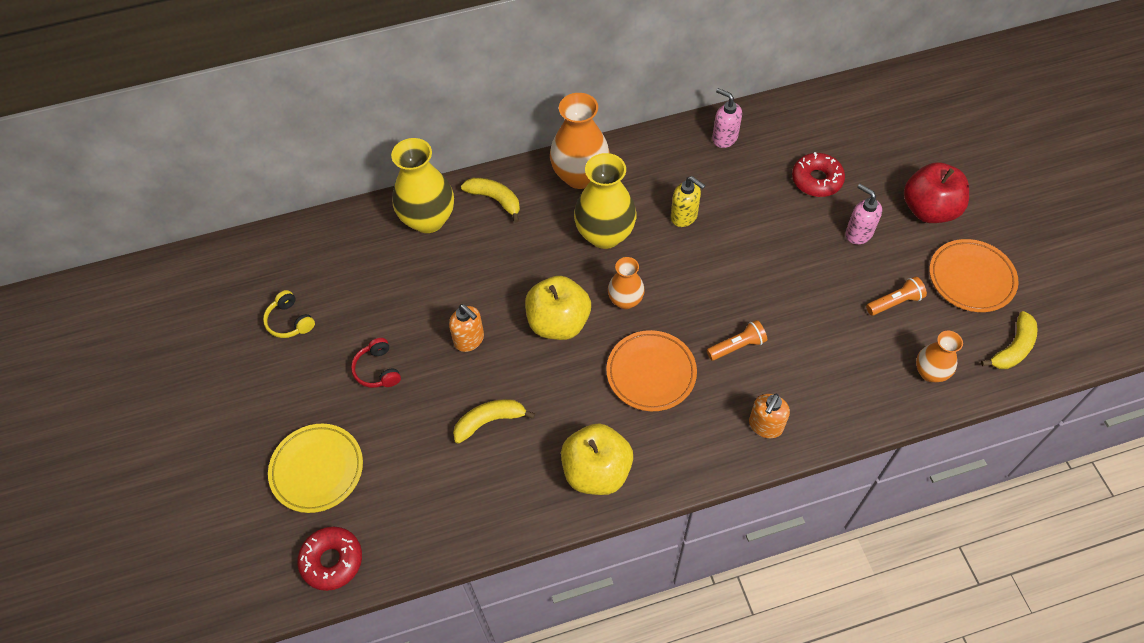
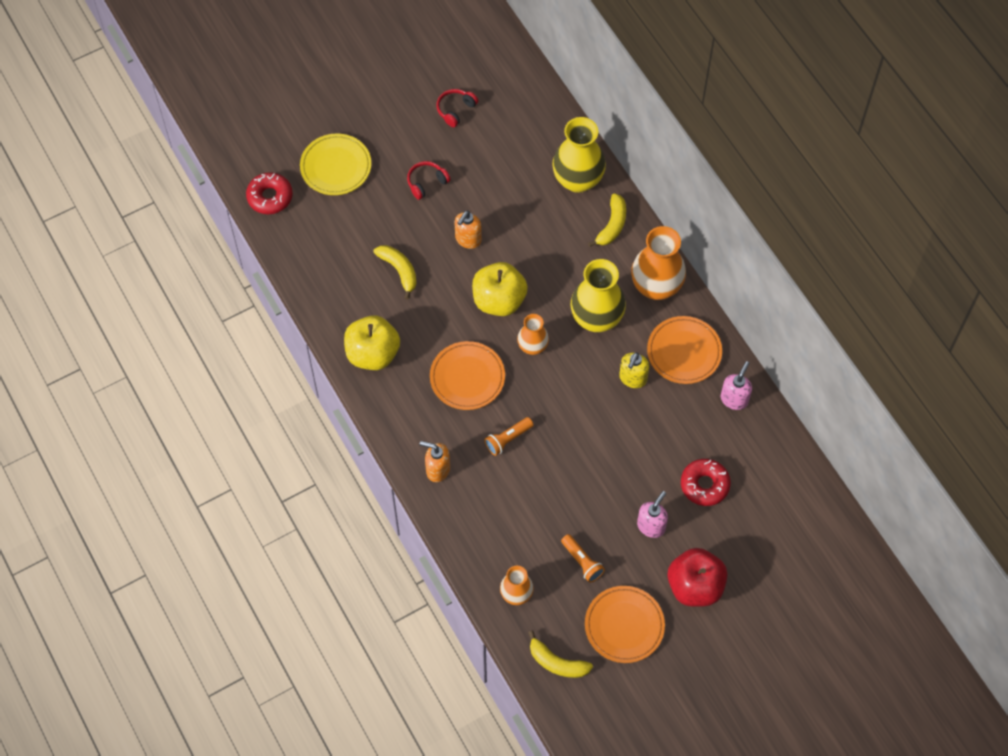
camera: 75 degrees right, 5 degrees up
(290, 321) = (455, 110): yellow headphones -> red headphones
(662, 167) = (684, 352): none -> orange plate
(737, 346) = (508, 439): orange flashlight -> orange flashlight turned 90 degrees clockwise

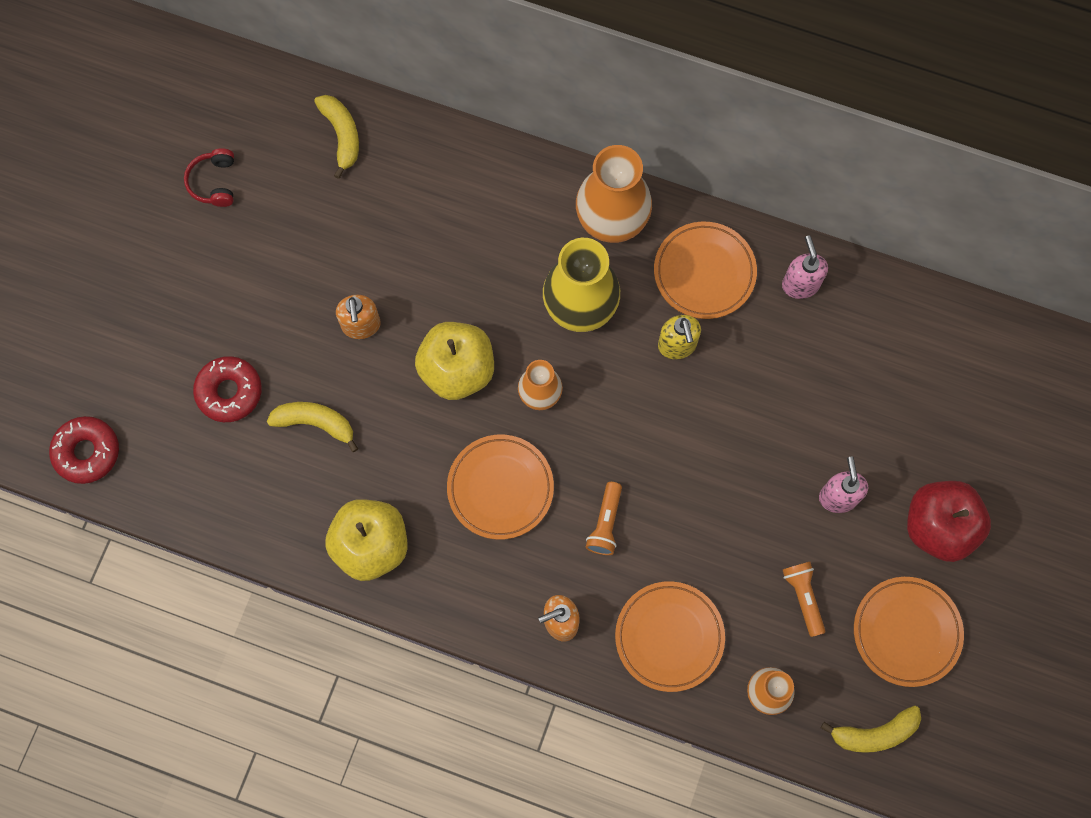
camera: 40 degrees left, 10 degrees up
(336, 167) = (134, 356): yellow plate -> none
(426, 182) = (256, 294): red headphones -> none
(489, 523) = (669, 637): none -> orange plate
(578, 180) = (422, 162): yellow vase -> none
(582, 562) = (803, 597): orange flashlight -> orange flashlight turned 120 degrees counterclockwise
(612, 225) = (505, 186): yellow banana -> yellow banana (342, 135)
(704, 485) = (852, 405): red donut -> red donut (229, 392)

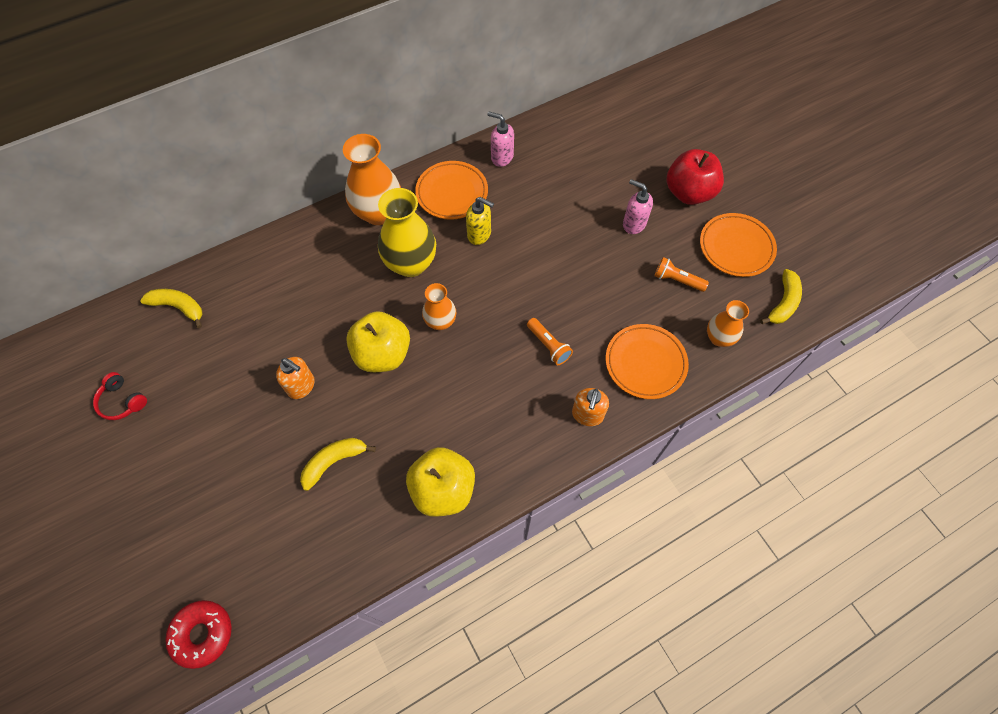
camera: 50 degrees left, 10 degrees down
(229, 392) = (260, 500): red donut -> none
(500, 488) = (476, 385): orange plate -> none

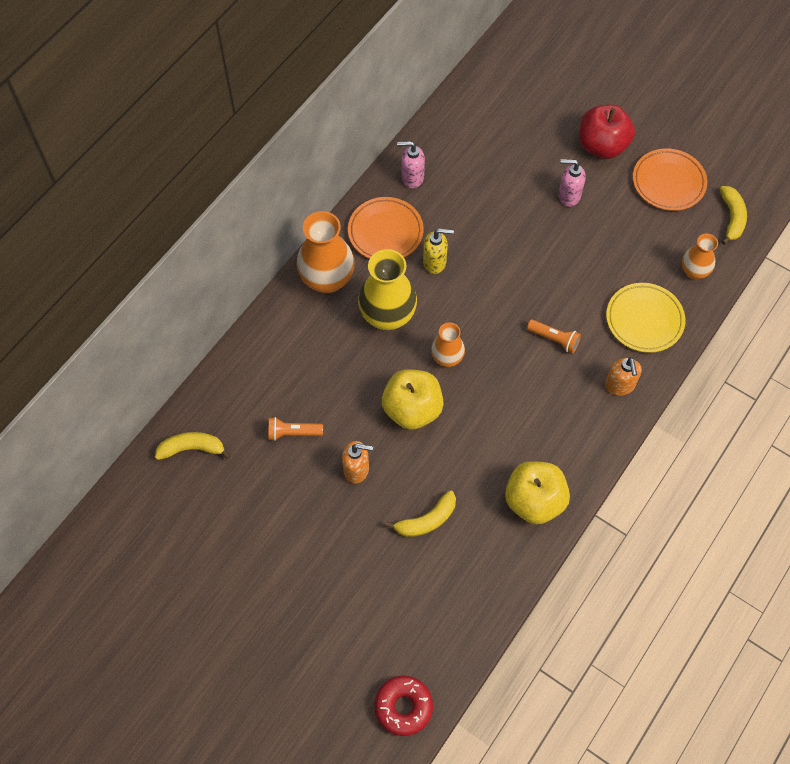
camera: 25 degrees left, 0 degrees up
(122, 401) = (198, 555): red headphones -> none
(334, 461) = (427, 520): yellow banana -> yellow banana turned 150 degrees counterclockwise
(645, 363) = (644, 320): orange plate -> yellow plate
(677, 280) = (633, 234): orange flashlight -> orange flashlight (293, 433)

